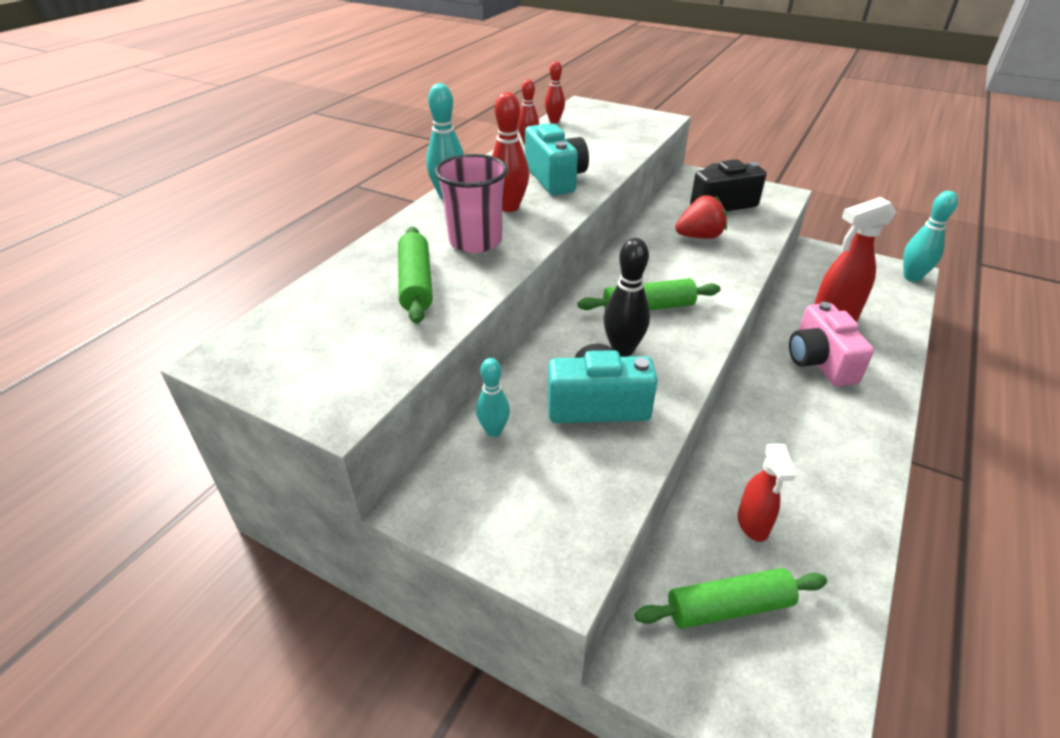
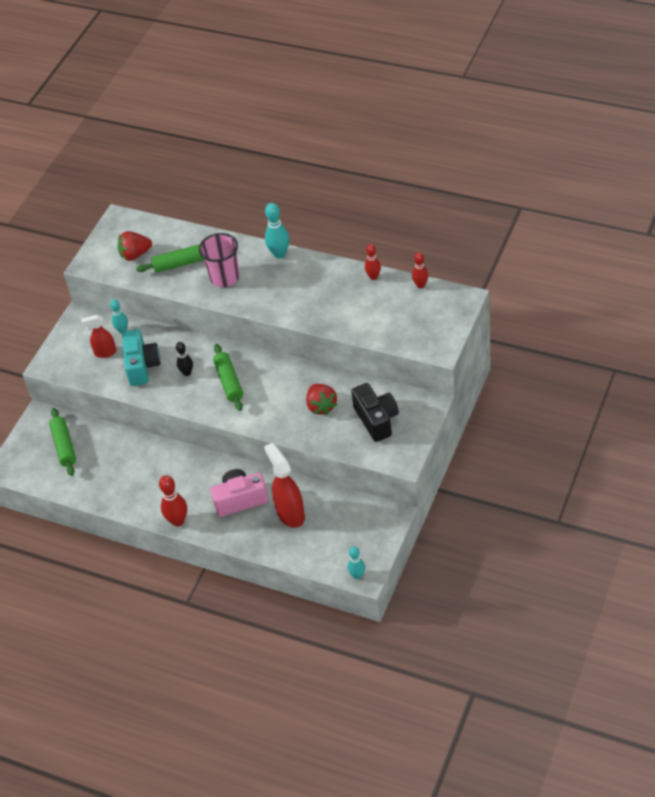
camera: 90 degrees right, 10 degrees up
(355, 336) = (135, 254): none -> red strawberry
(509, 207) = (268, 284): red bowling pin -> red bowling pin (178, 521)
(555, 178) = (313, 300): turquoise camera -> none
(622, 350) = (187, 373): black bowling pin -> black bowling pin, size x0.65
(753, 524) = (108, 457): red spray bottle -> red spray bottle (105, 352)
(912, 277) = (357, 575): turquoise bowling pin -> turquoise bowling pin, size x0.65

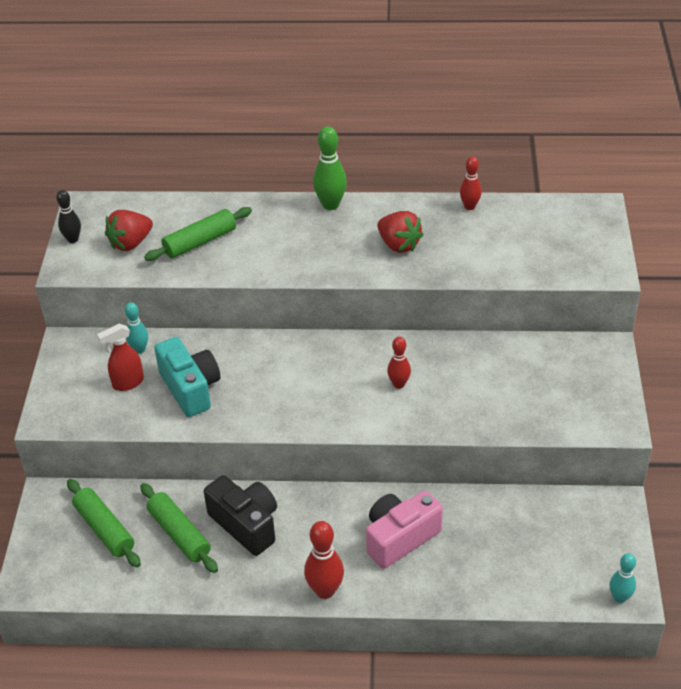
camera: 25 degrees left, 5 degrees down
(187, 373) = (260, 382): black bowling pin -> black bowling pin (73, 239)
(224, 277) = (271, 245): pink cup -> none
(229, 382) = (325, 380): green rolling pin -> green rolling pin (179, 534)
(279, 254) = (330, 205): turquoise bowling pin -> green bowling pin
(290, 513) = (479, 538): red spray bottle -> none
(321, 406) = (469, 382): red strawberry -> red strawberry (398, 245)
(376, 420) = (552, 382): black camera -> black camera (246, 524)
(420, 285) = (535, 204): red bowling pin -> red bowling pin (399, 384)

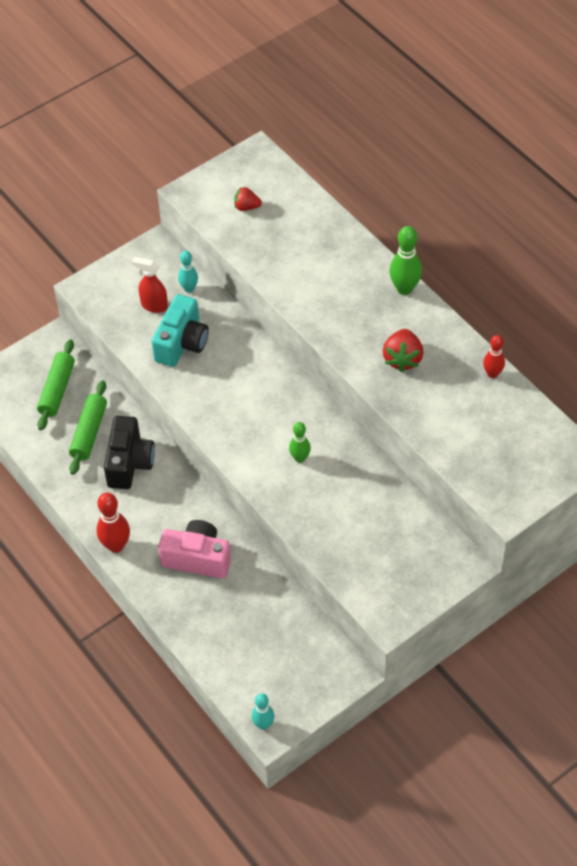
camera: 50 degrees right, 10 degrees up
(73, 239) = (218, 173): black bowling pin -> none
(130, 243) = (246, 207): red strawberry -> red strawberry, size x0.63
(200, 242) = (287, 243): green rolling pin -> none
(399, 384) = (300, 458): red bowling pin -> green bowling pin

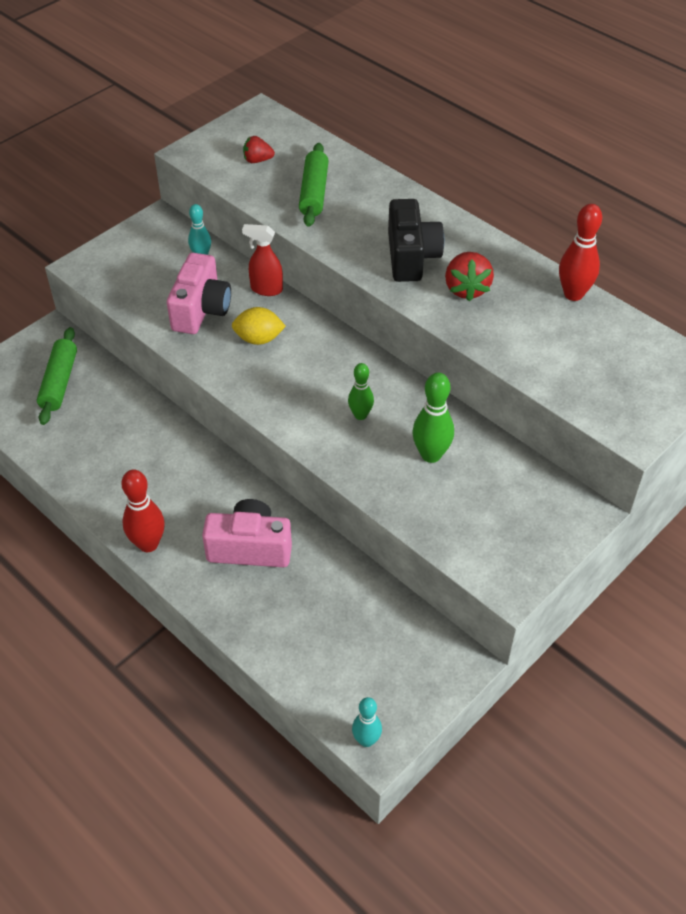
camera: 10 degrees left, 5 degrees down
(89, 432) = (102, 423): green rolling pin -> green rolling pin (314, 192)
(129, 463) = (153, 450): black camera -> black camera (411, 257)
(154, 306) = (163, 276): red spray bottle -> red spray bottle (266, 289)
(182, 343) = (201, 310): turquoise camera -> pink camera
(227, 377) = (259, 339): none -> yellow lemon
(404, 288) = (451, 221): green bowling pin -> green bowling pin (431, 455)
(492, 374) = (573, 294): red bowling pin -> red bowling pin, size x1.55

